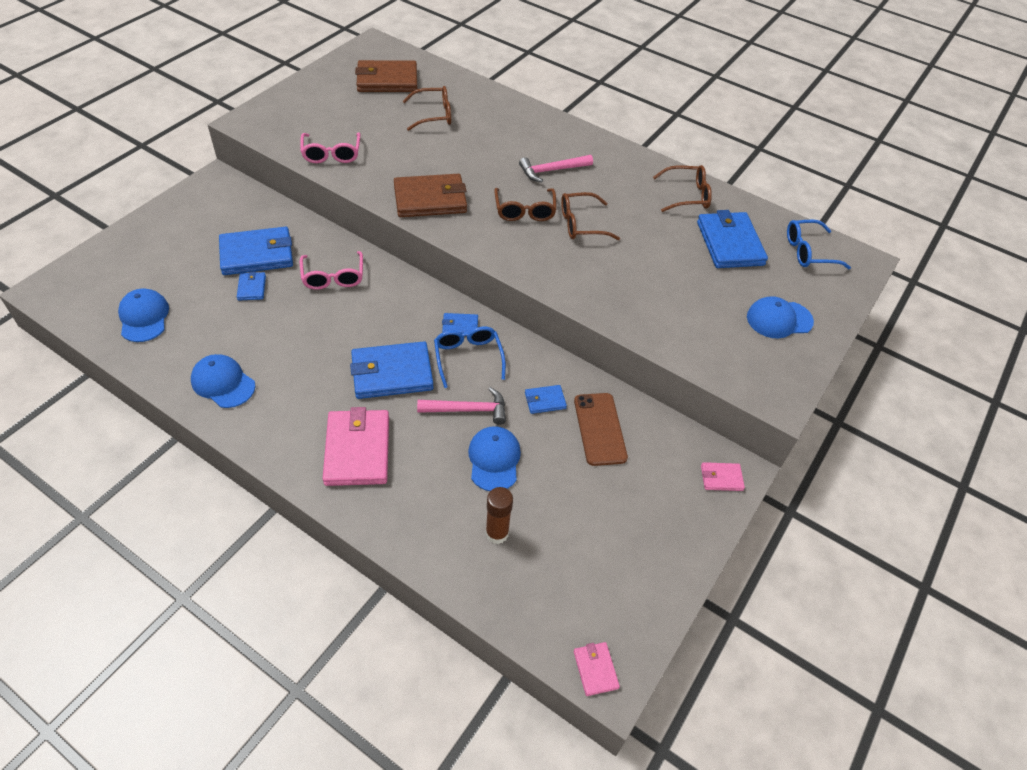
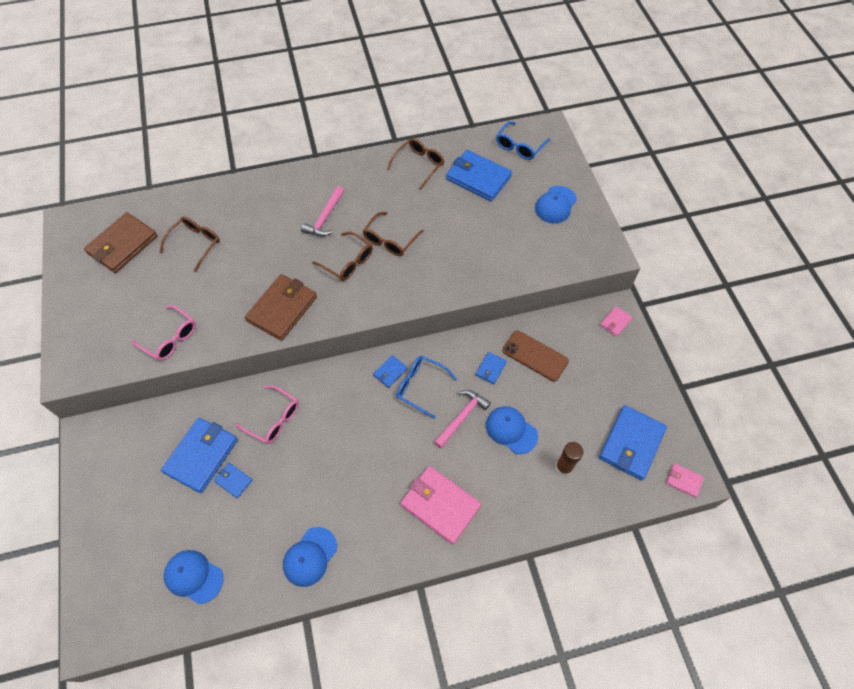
camera: 45 degrees left, 10 degrees up
(223, 383) = (310, 556): blue cap -> blue cap turned 45 degrees counterclockwise
(392, 373) = (394, 441): blue wallet -> blue wallet (631, 444)

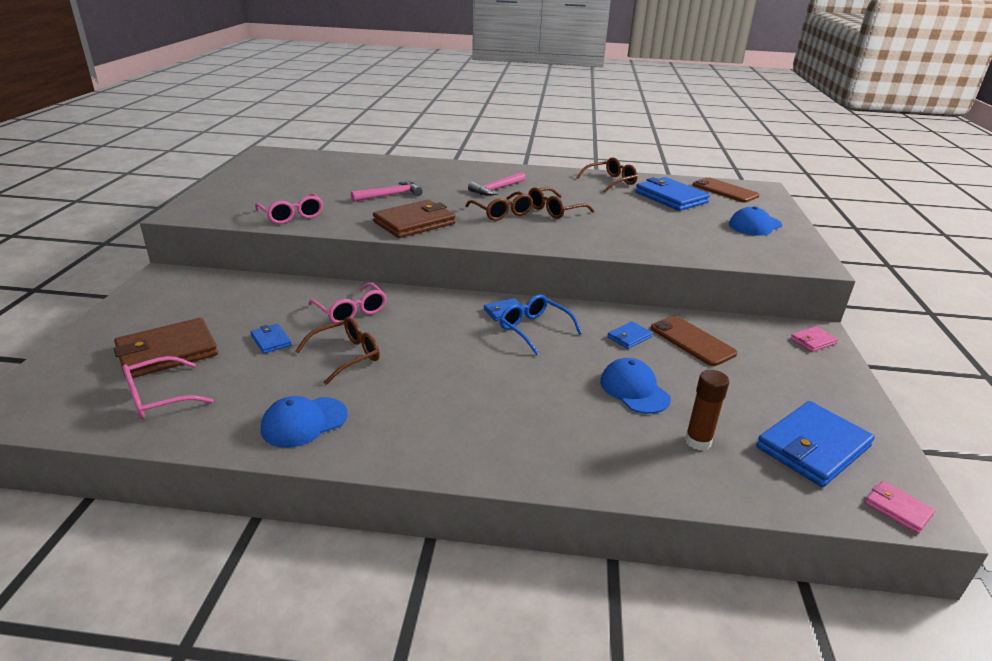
camera: 20 degrees right, 30 degrees down
(122, 245) = (300, 168): brown wallet -> brown wallet (167, 352)
(193, 576) = (158, 397): blue cap -> pink glasses
(195, 243) = (364, 179): brown glasses -> brown glasses (346, 356)
(201, 455) = (255, 316): blue wallet -> none
(440, 505) = (502, 427): pink wallet -> none
(461, 417) = (573, 363): pink hammer -> pink hammer (390, 195)
(519, 146) = (725, 190): blue glasses -> brown phone

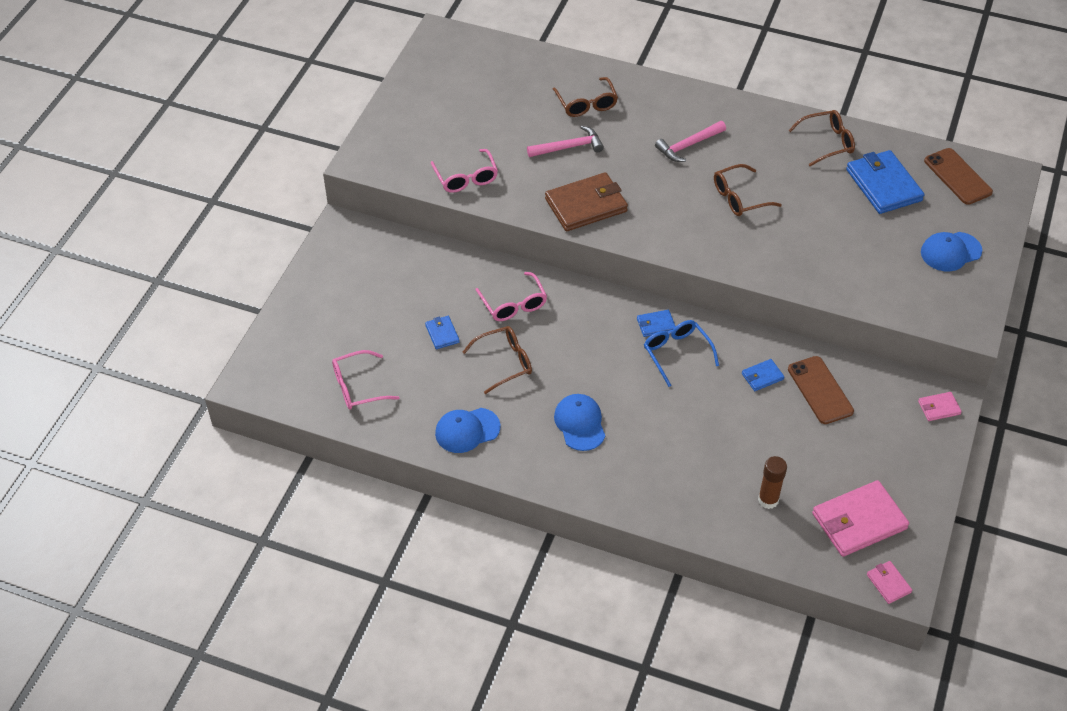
camera: 15 degrees right, 20 degrees up
(167, 352) = (358, 336): brown wallet -> none
(502, 213) = (681, 196): brown glasses -> brown glasses (586, 104)
(634, 389) = (739, 439): blue cap -> blue cap (580, 423)
(812, 447) = (859, 521): blue wallet -> pink wallet

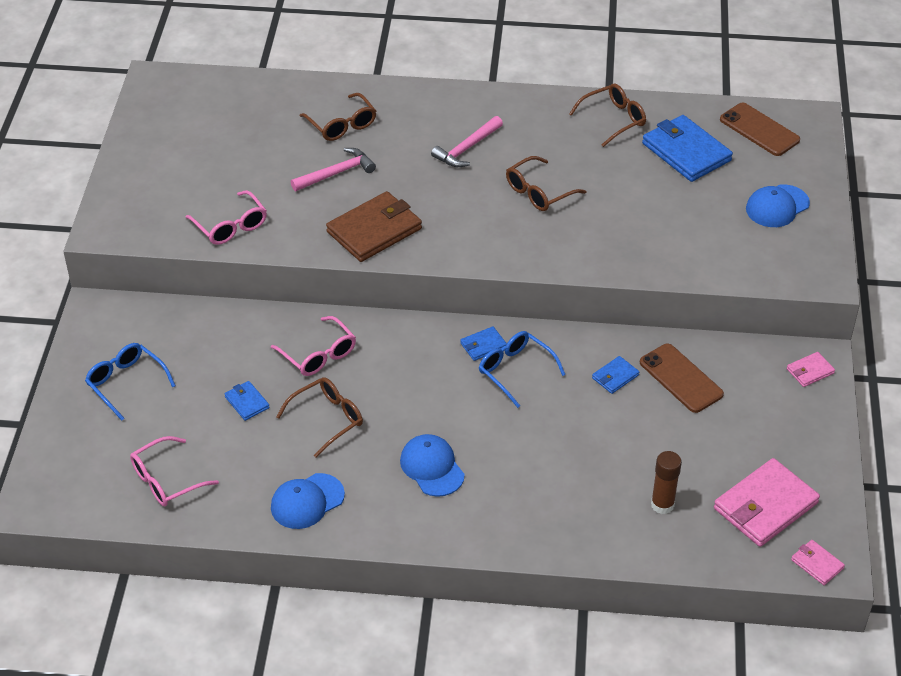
camera: 15 degrees left, 5 degrees down
(348, 296) = (126, 383): none -> blue glasses

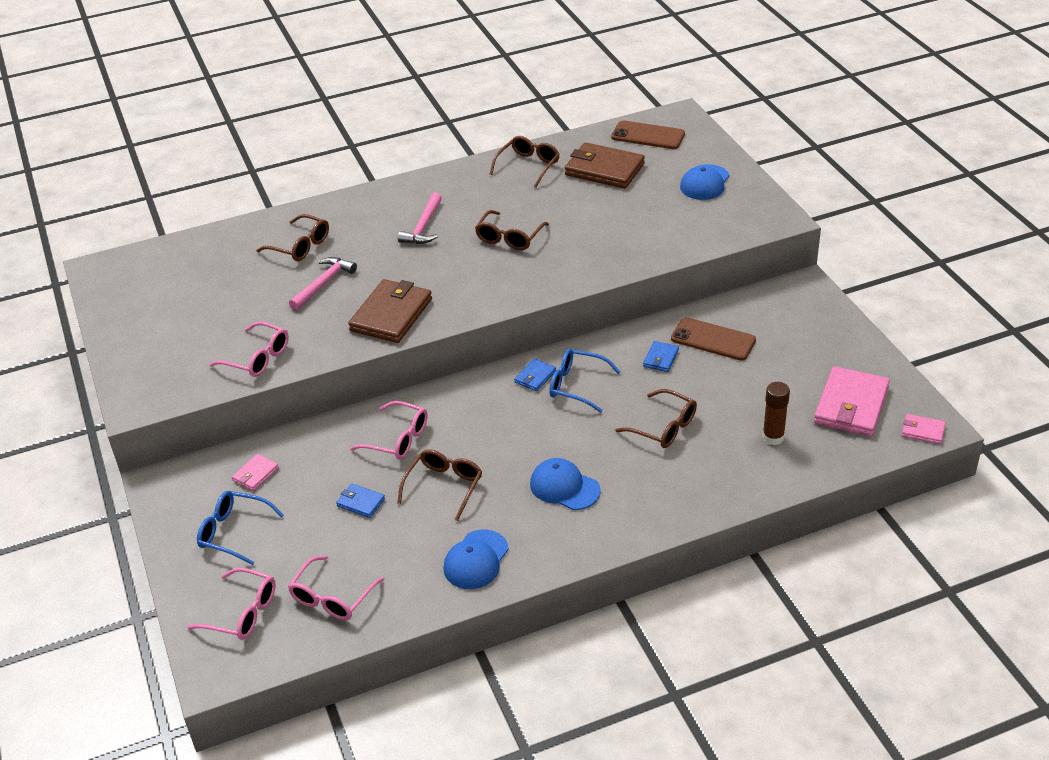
camera: 25 degrees left, 5 degrees down
(87, 460) = (242, 612): none -> pink glasses
(566, 449) = (664, 427): none -> brown glasses
(686, 152) = (604, 169): blue wallet -> brown wallet
(810, 371) = (805, 297): pink wallet -> pink wallet (255, 474)

